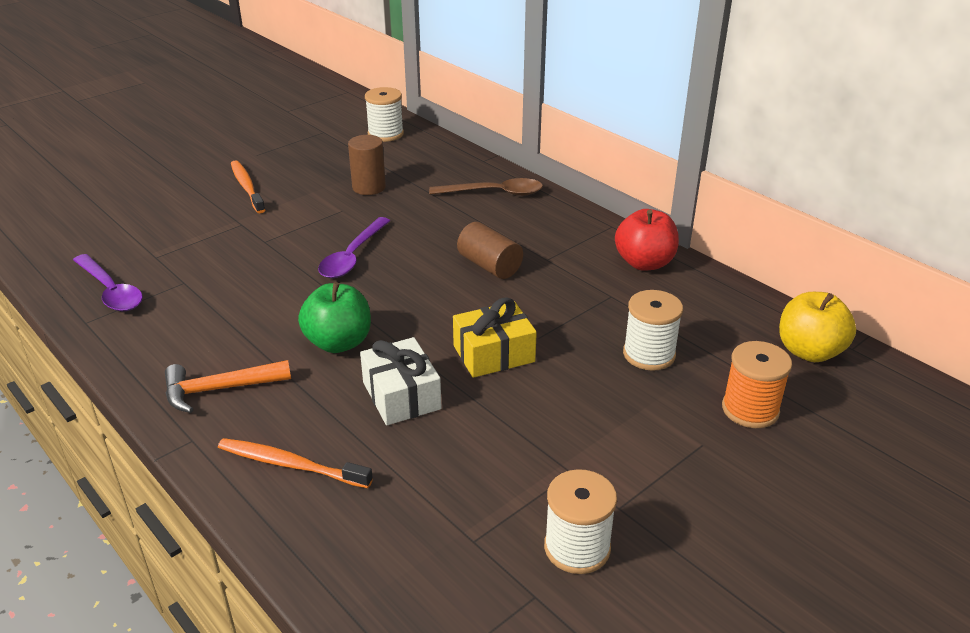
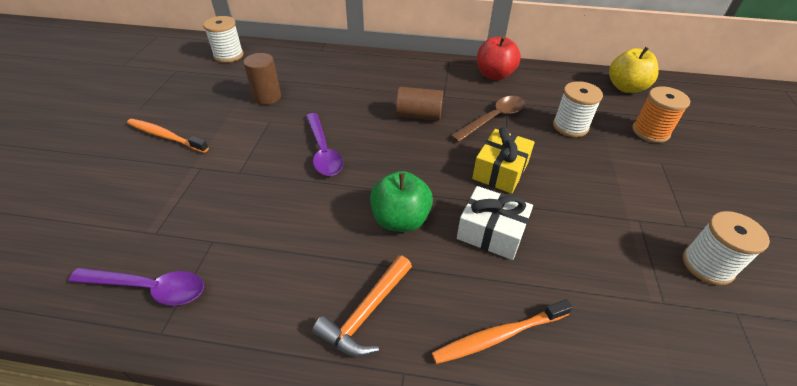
camera: 40 degrees left, 10 degrees up
(494, 193) = (356, 68): brown spoon -> brown spoon (493, 119)

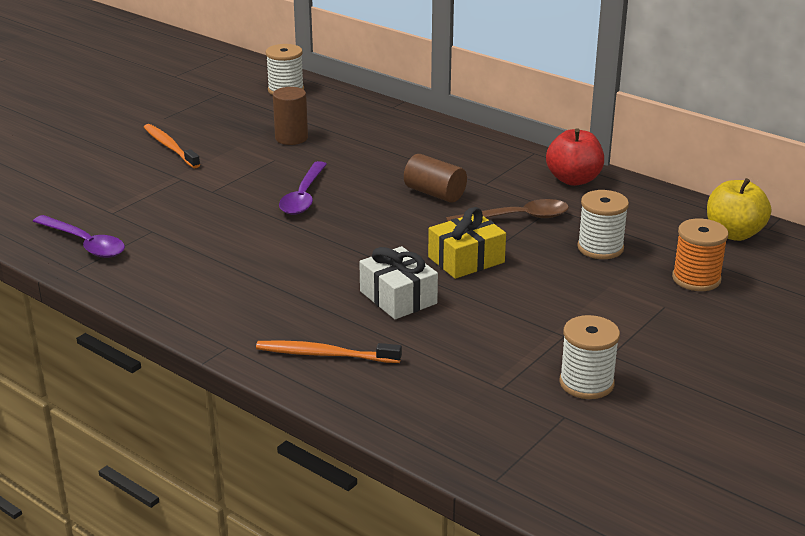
camera: 30 degrees right, 15 degrees down
(366, 313) = (232, 308): orange hammer -> none
(400, 219) = (323, 264): green apple -> none

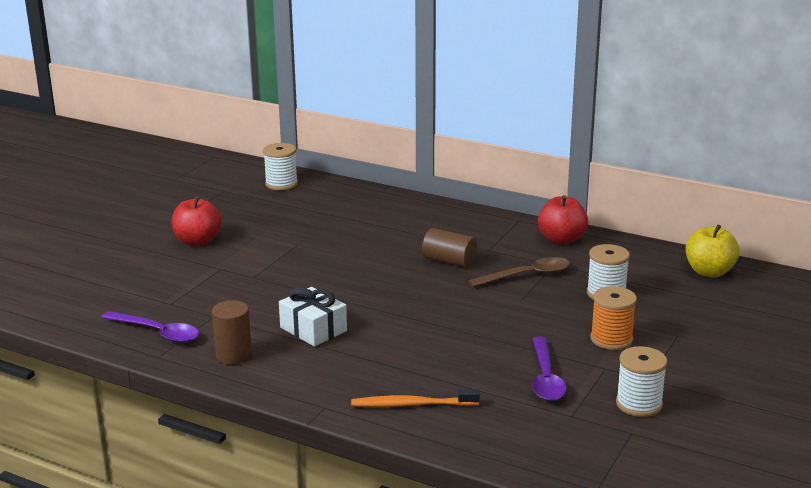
camera: 10 degrees left, 5 degrees down
(170, 147) = (197, 241): orange toothbrush -> red apple
(291, 138) = (304, 225): brown cylinder -> brown cylinder (234, 355)
(303, 196) = (336, 274): purple spoon -> purple spoon (545, 378)
(398, 297) = (454, 351): white gift -> white gift (313, 329)
(466, 260) = (499, 314): yellow gift -> none
(696, 279) = (693, 311): orange spool -> orange spool (611, 339)

